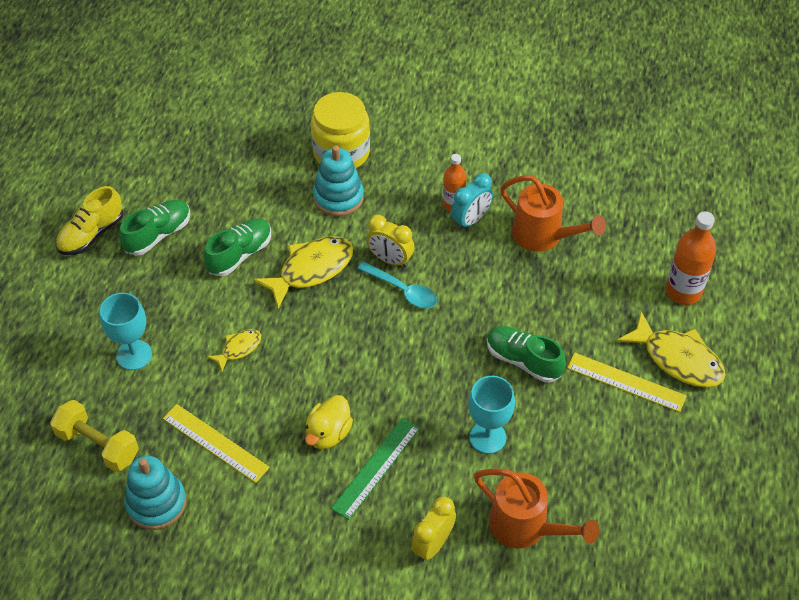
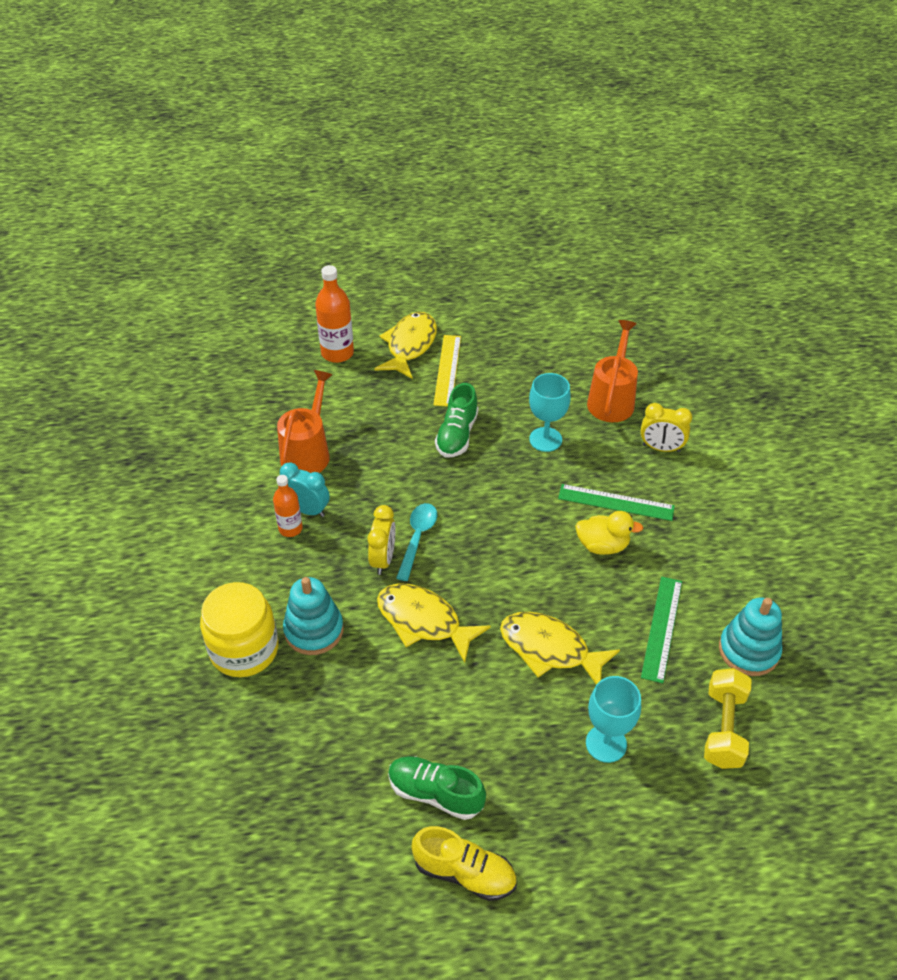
camera: 110 degrees left, 5 degrees down
(215, 443) = (662, 628): yellow ruler -> green ruler
(239, 349) = (550, 649): yellow fish -> yellow fish, size x1.90
(240, 254) = (430, 695): green shoe -> none

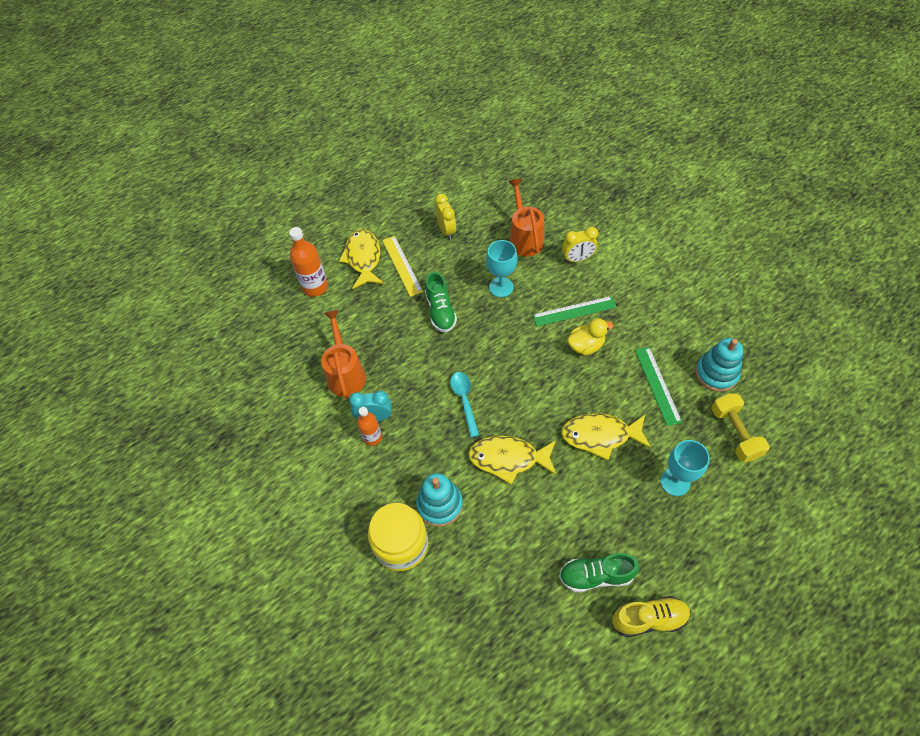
camera: 25 degrees left, 10 degrees up
(383, 559) = (451, 427): yellow clock -> yellow clock (446, 230)

